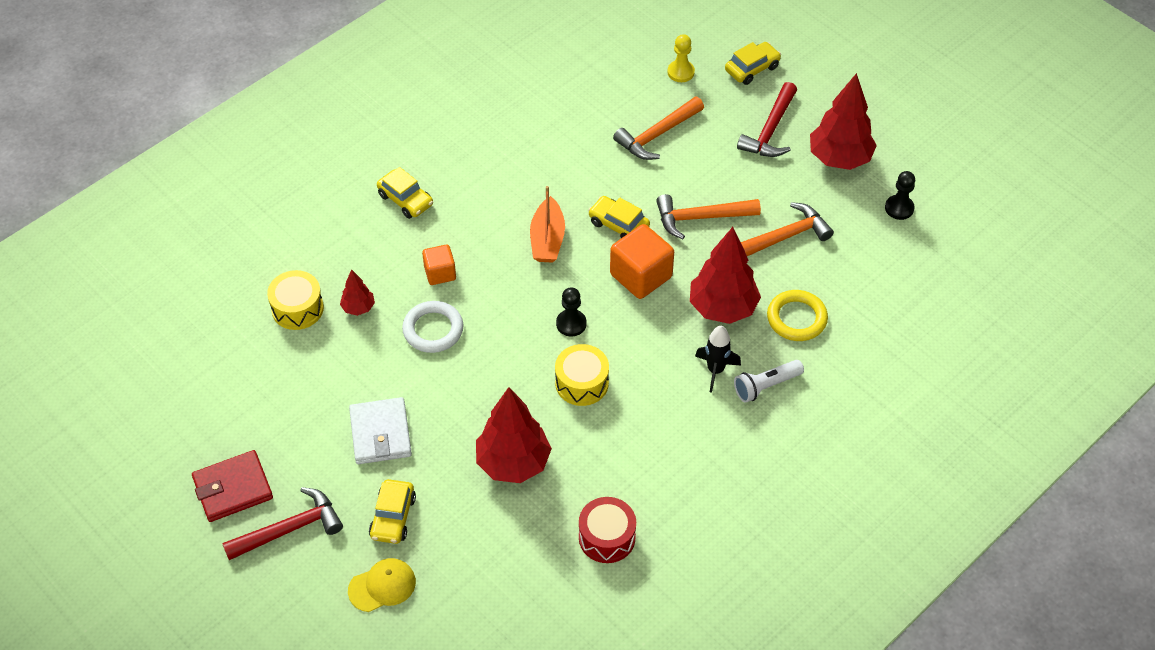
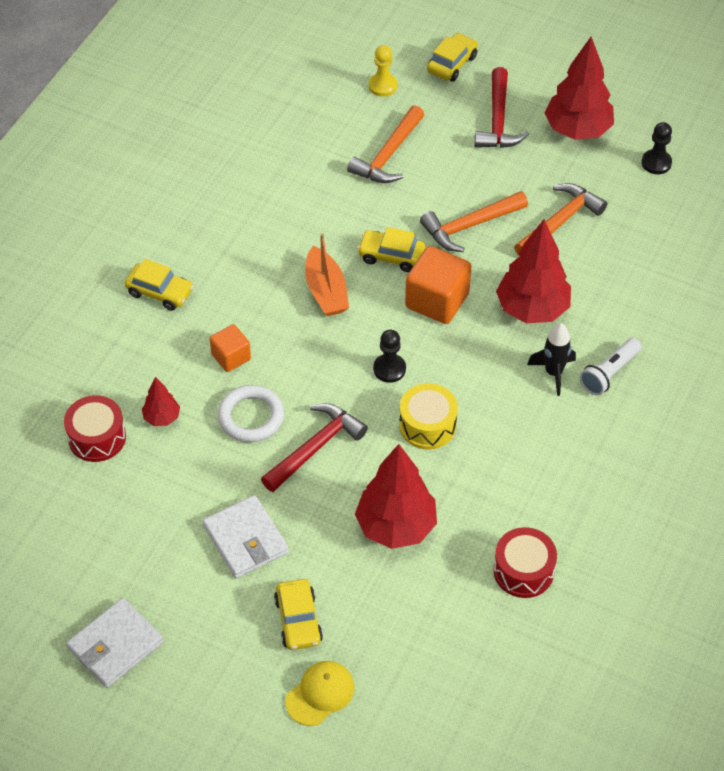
camera: 20 degrees left, 0 degrees up
(233, 488) = (115, 645): red wallet -> white wallet
(290, 529) = (196, 667): red hammer -> red hammer (315, 447)
(297, 308) = (97, 437): yellow drum -> red drum
(796, 318) = (608, 298): yellow ring -> none

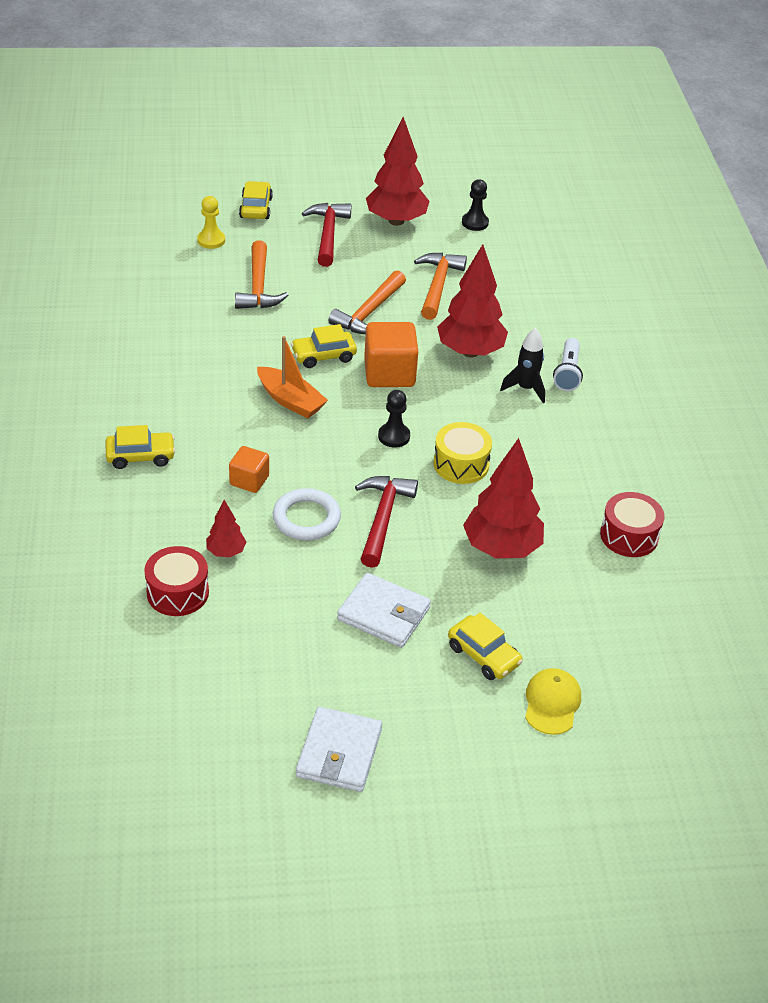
camera: 35 degrees left, 10 degrees down
(498, 120) = (328, 234): red hammer -> red hammer turned 150 degrees counterclockwise

